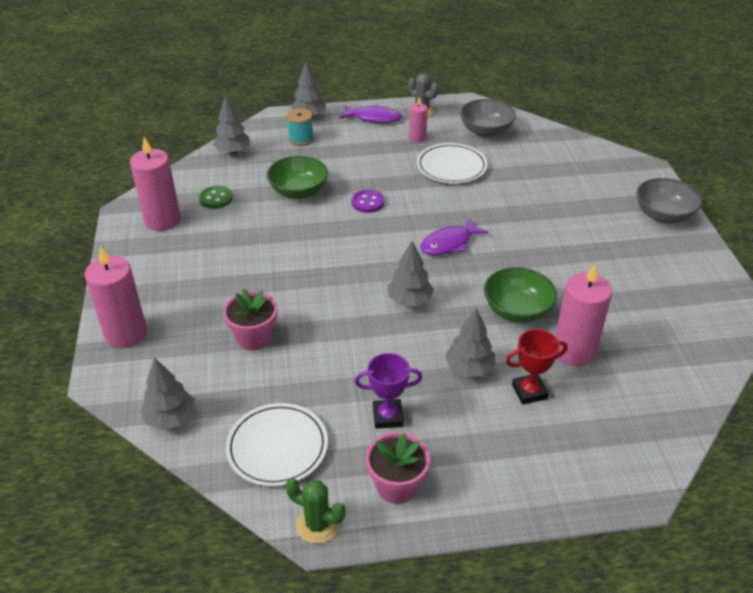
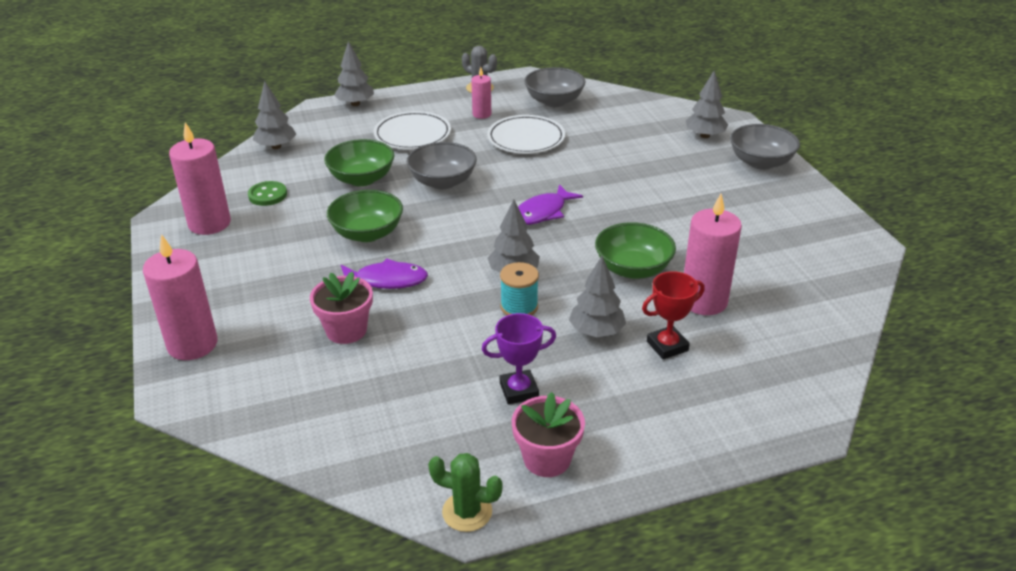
camera: 10 degrees left, 5 degrees down
(170, 418) = (267, 426): grey tree -> grey tree (705, 136)
(277, 447) = (401, 438): white plate -> white plate (412, 134)
(292, 246) = (367, 233): none -> green bowl
(301, 139) = (352, 127): turquoise spool -> turquoise spool (519, 306)
(368, 202) = (442, 182): purple button -> grey bowl
(374, 118) = (428, 99): purple fish -> purple fish (386, 280)

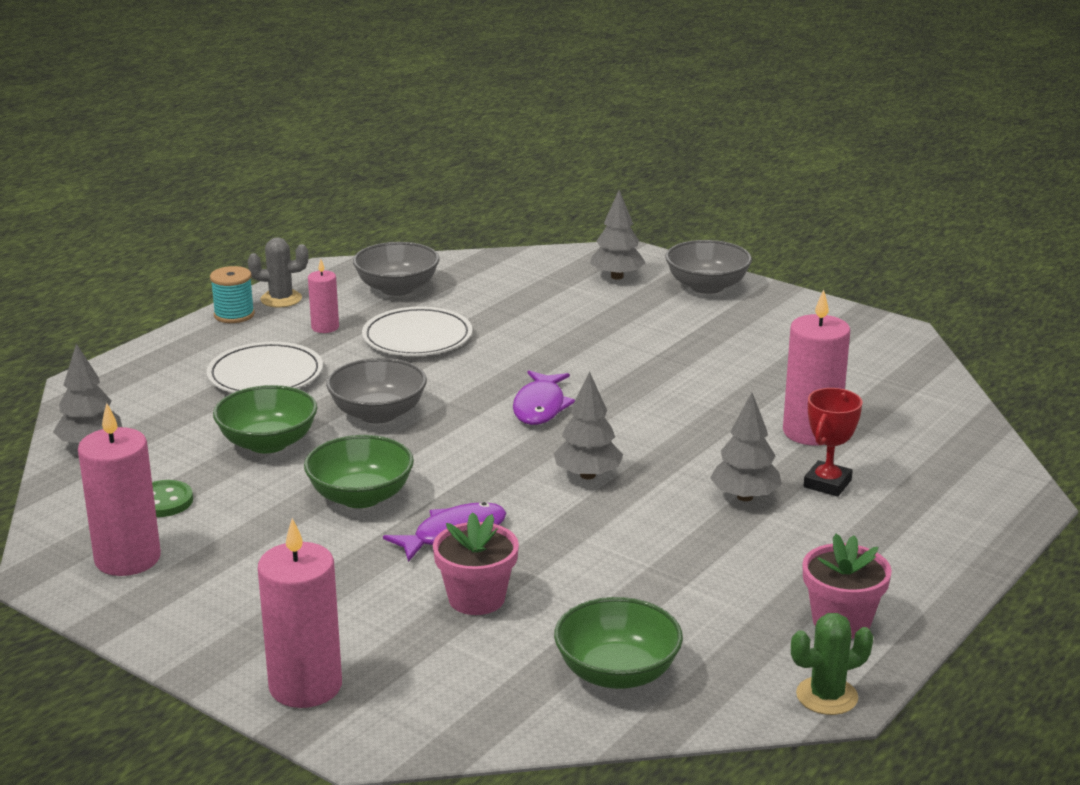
camera: 35 degrees left, 10 degrees down
(355, 104) = (133, 363): grey tree -> none
(519, 306) = (637, 504): turquoise spool -> turquoise spool (234, 315)
(519, 390) = (738, 577): purple trophy -> none
(633, 269) = (707, 428): green bowl -> green bowl (617, 673)

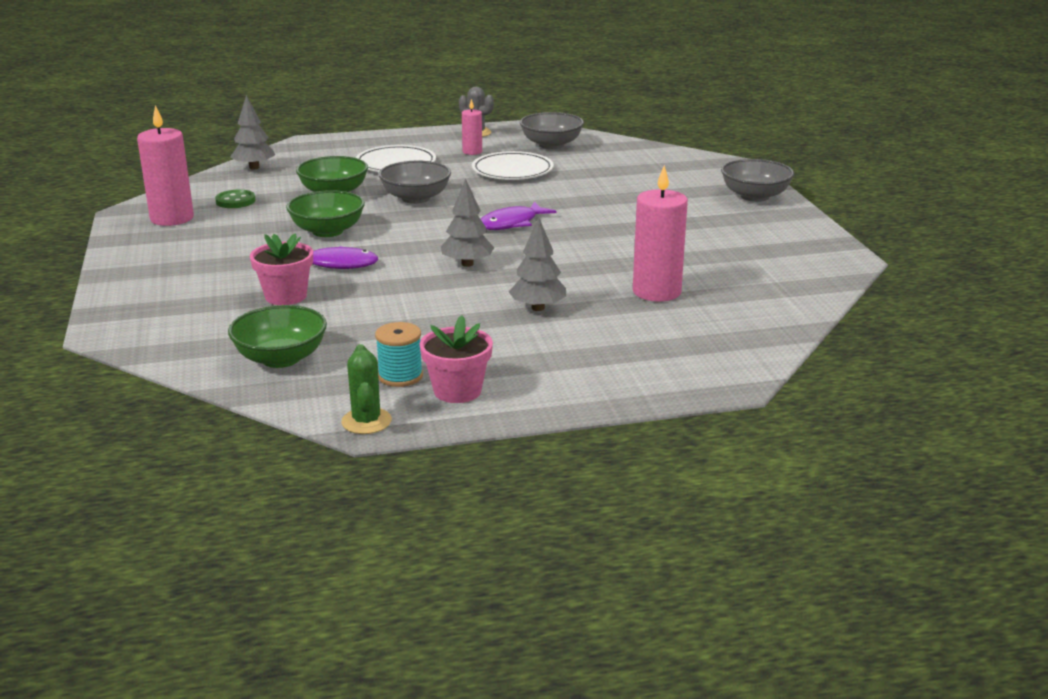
camera: 40 degrees right, 0 degrees up
(234, 315) = (437, 133): turquoise spool -> turquoise spool (400, 376)
(305, 686) = (132, 299): pink candle -> none
(617, 277) = (702, 175): grey tree -> none
(827, 483) = (607, 321): red trophy -> none
(827, 696) = (366, 421): green cactus -> green cactus turned 60 degrees clockwise

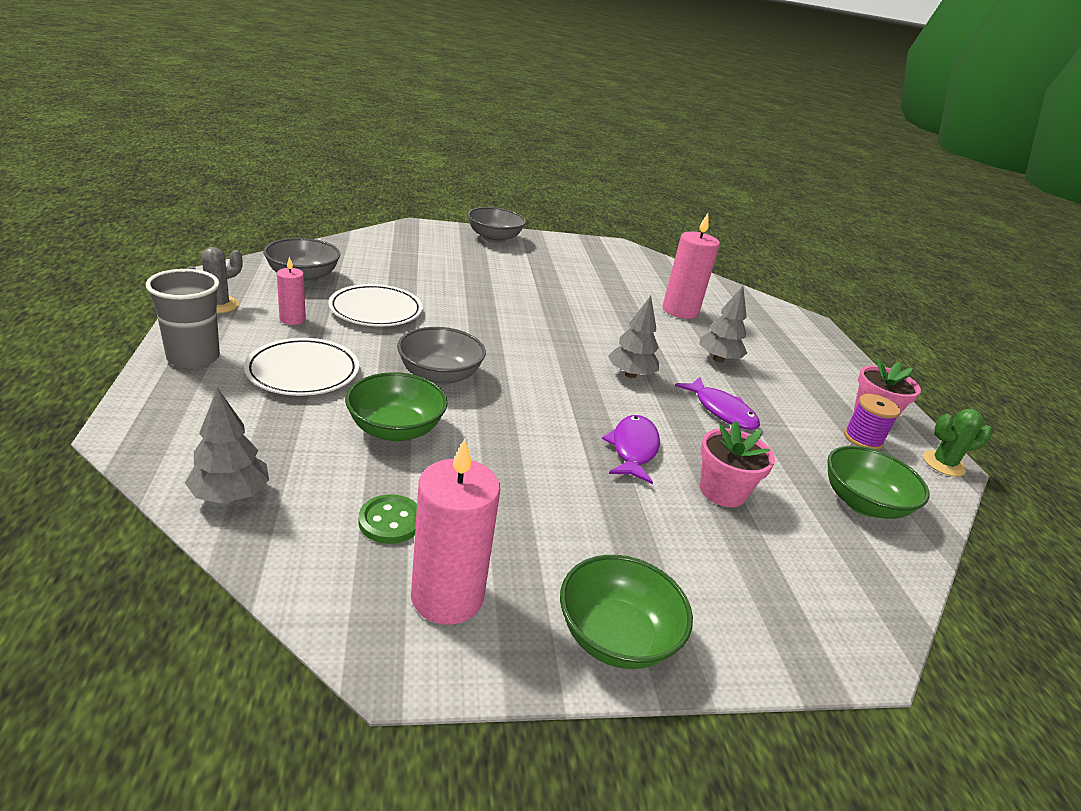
camera: 90 degrees left, 5 degrees up
(327, 231) = (532, 446): green bowl -> green bowl (616, 636)
(396, 139) = (193, 358): none -> grey cup
(400, 376) = (863, 439): turquoise spool -> purple spool
(511, 223) = (531, 337): purple fish -> purple fish (721, 411)

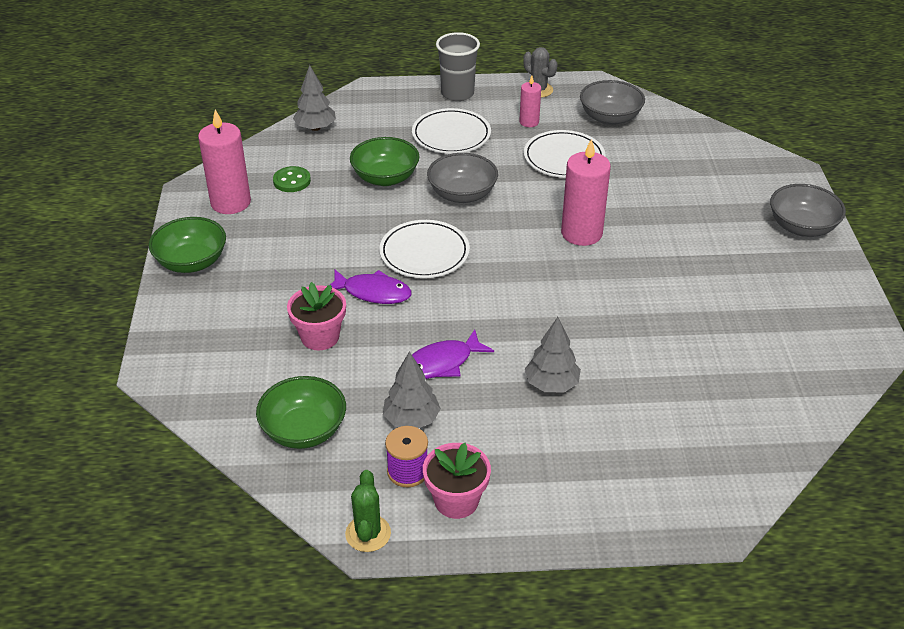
camera: 100 degrees right, 10 degrees up
(554, 409) = (424, 253): none -> white plate
(630, 375) = (495, 307): grey tree -> grey tree (411, 419)
(680, 311) = (671, 373): pink candle -> pink candle (581, 233)

